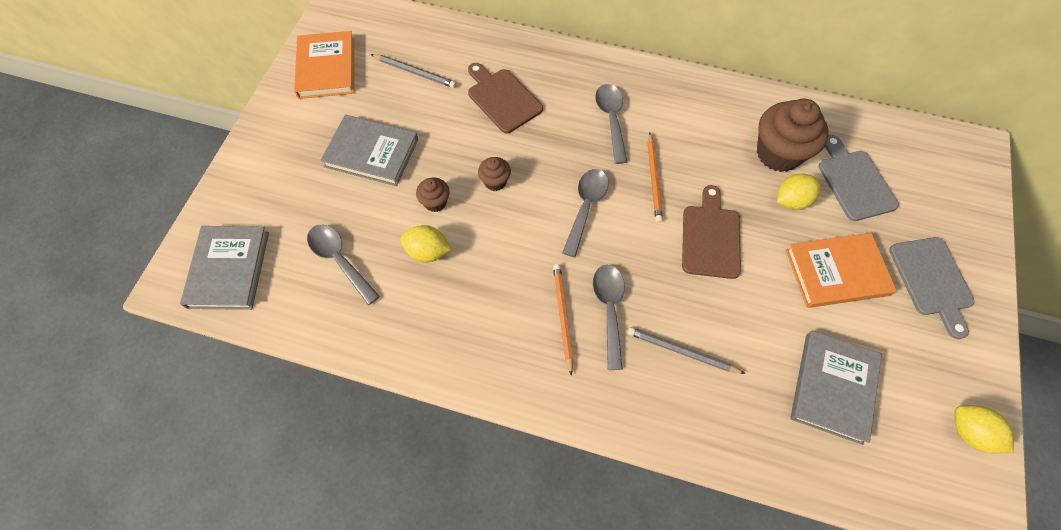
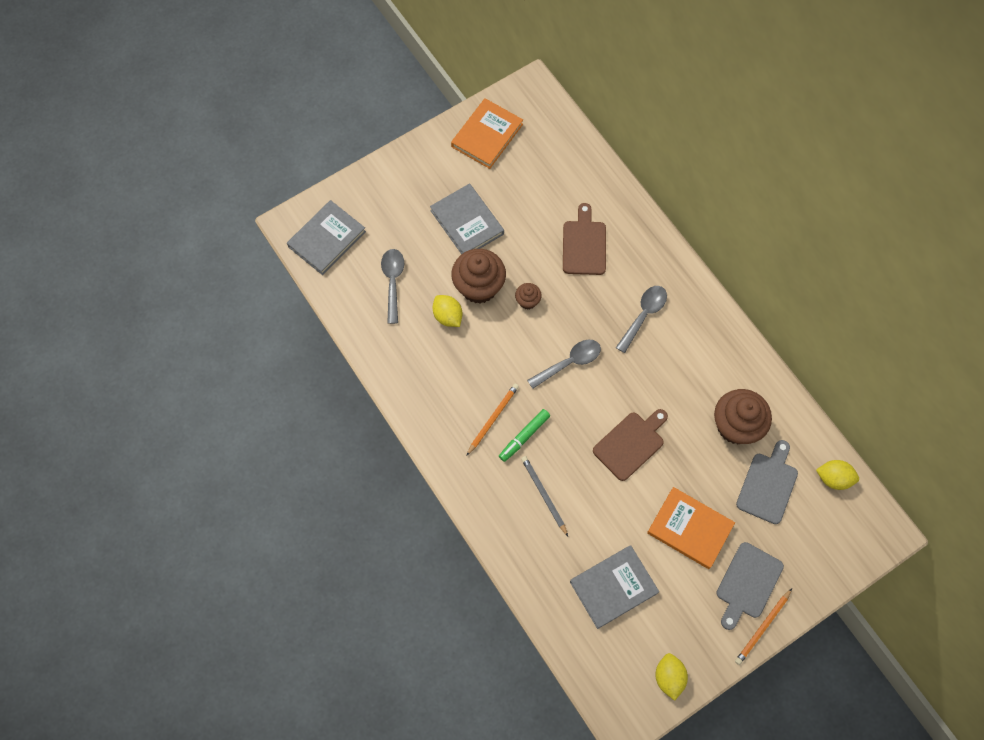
camera: 40 degrees right, 5 degrees up
(415, 72) = (542, 181): grey pencil -> none
(435, 202) = (479, 287): brown cupcake -> brown cupcake, size x2.05
(609, 310) = (524, 437): grey spoon -> green marker
(654, 179) = (632, 378): orange pencil -> orange pencil (762, 628)
(791, 201) = (710, 463): yellow lemon -> yellow lemon (833, 478)

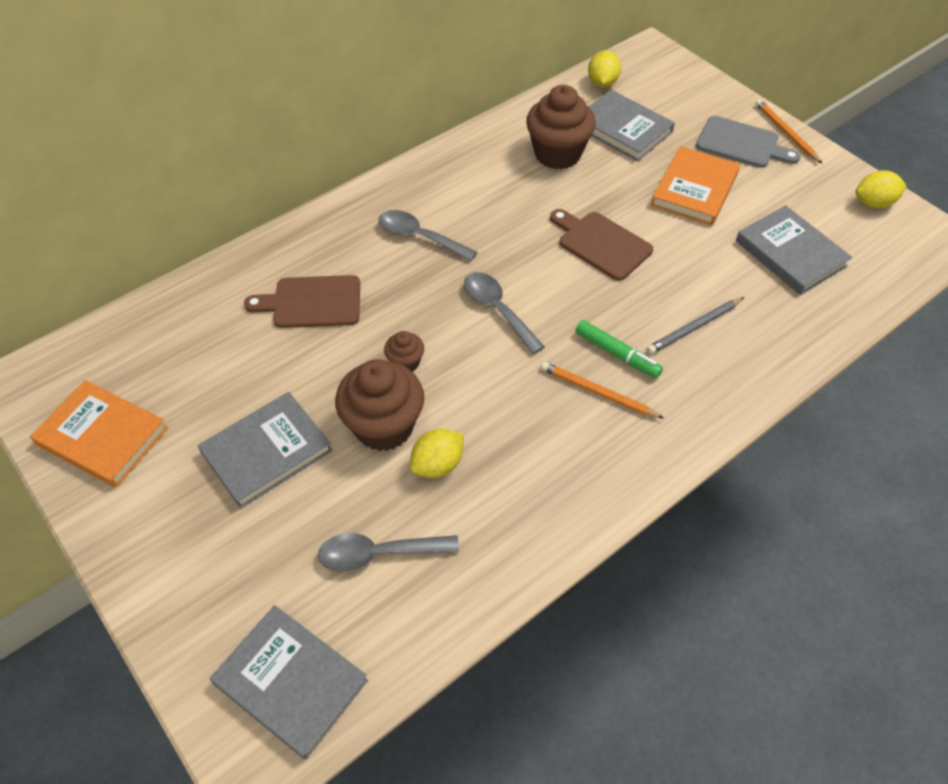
camera: 95 degrees left, 15 degrees down
(762, 628) = (785, 133): orange pencil -> orange pencil turned 150 degrees counterclockwise
(768, 485) = (623, 129): grey cutting board -> grey book

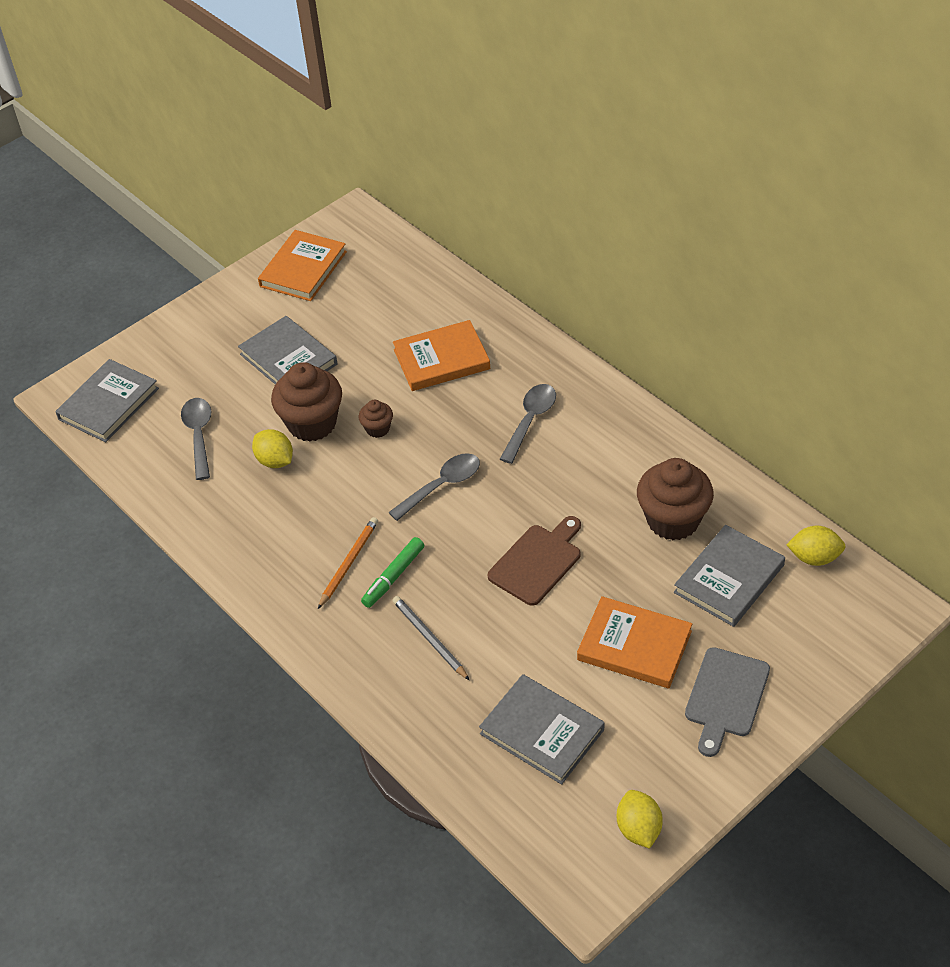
camera: 90 degrees right, 5 degrees down
(312, 302) = (441, 359): brown cutting board -> orange book
(785, 133) = (757, 746): orange pencil -> none
(790, 253) = (542, 731): grey book -> grey book turned 75 degrees clockwise

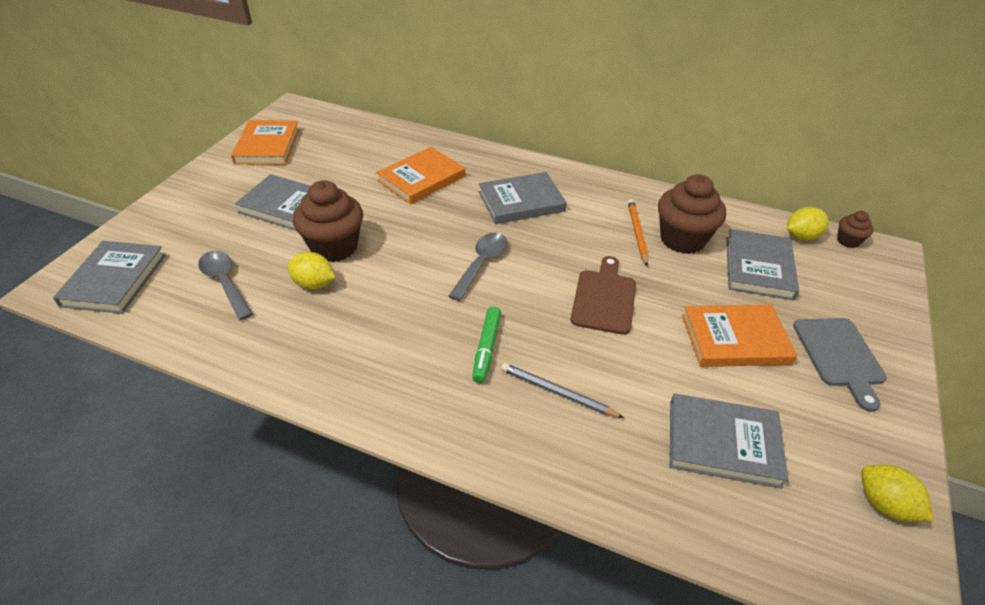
camera: 30 degrees left, 5 degrees down
(349, 563) = (436, 349): orange pencil -> orange pencil (637, 233)
(377, 429) = (397, 237): brown cupcake -> brown cupcake (848, 241)
(530, 420) = (521, 202): grey spoon -> grey book

